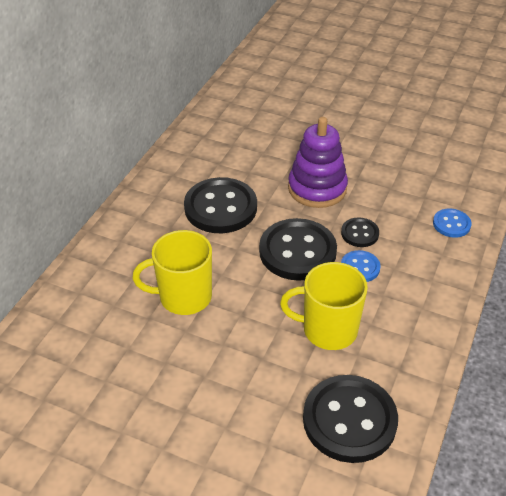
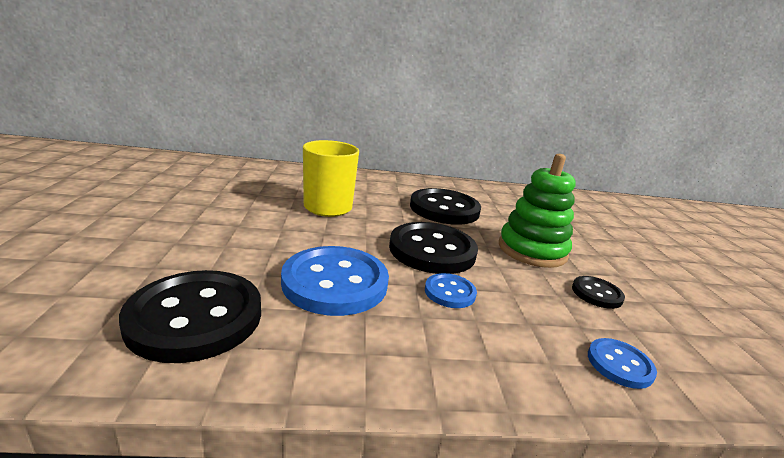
camera: 60 degrees right, 20 degrees down
(317, 188) = (532, 250): purple stacking toy -> green stacking toy
(328, 330) = (335, 283): yellow mug -> blue button
(359, 233) = (502, 285): black button -> black button (596, 294)

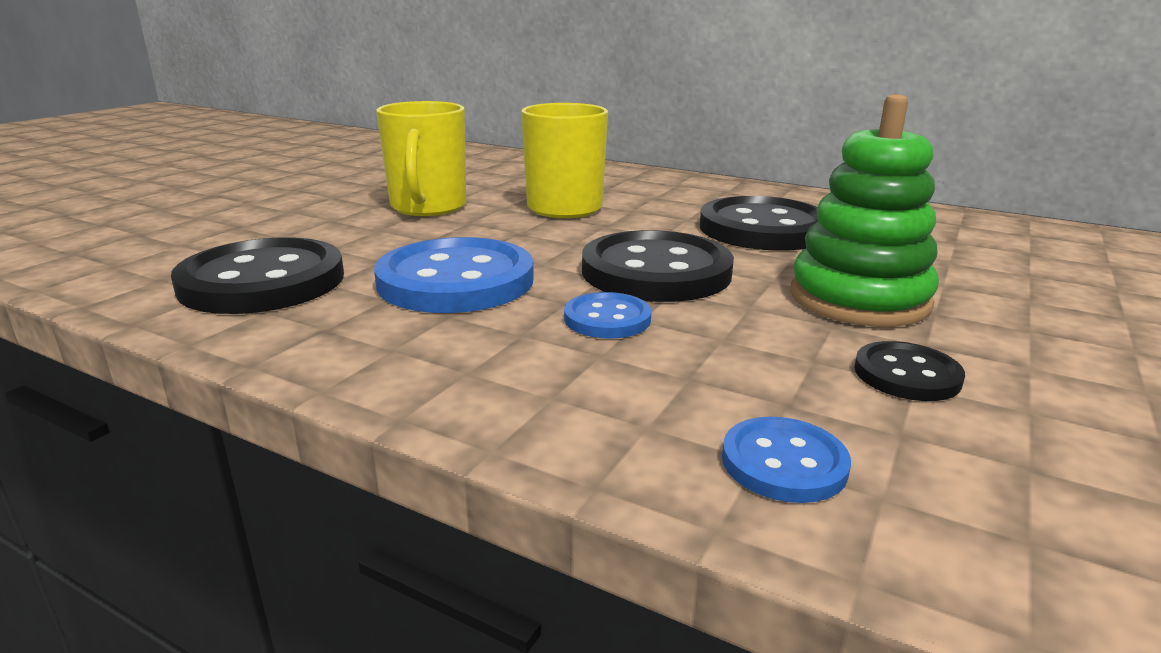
camera: 35 degrees right, 0 degrees up
(237, 219) = (428, 207): none -> yellow mug

